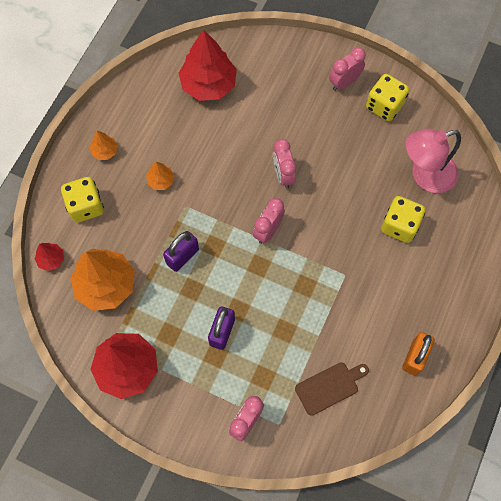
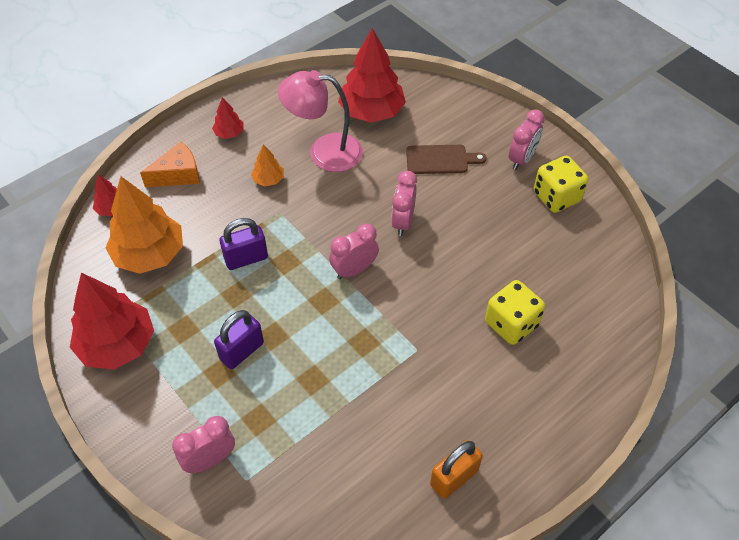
camera: 25 degrees right, 15 degrees down
(86, 206) = (178, 174): yellow dice -> orange cheese
(105, 151) = (229, 133): orange tree -> red tree
(329, 387) = (330, 465): brown cutting board -> brown cutting board (440, 159)
(344, 82) = (522, 159): pink clock -> pink clock turned 135 degrees clockwise
(425, 176) = (569, 283): pink lamp -> pink lamp (324, 152)

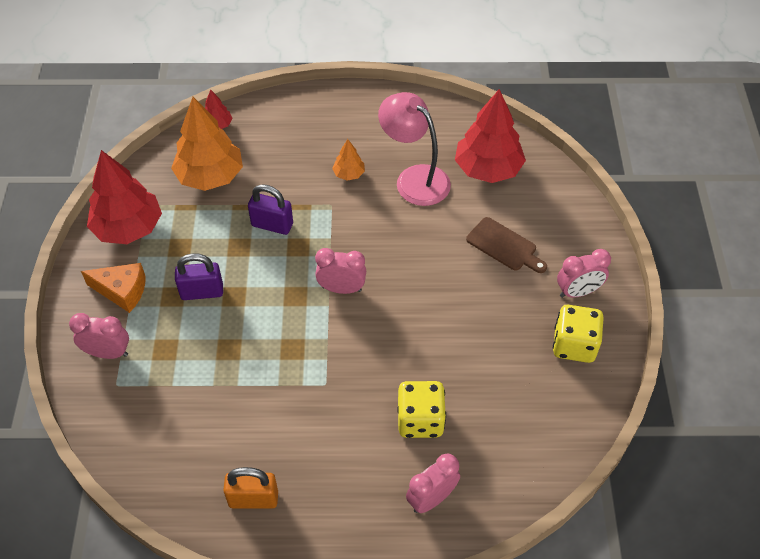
camera: 40 degrees right, 0 degrees up
(178, 174) = (287, 127): orange cheese -> orange cheese (122, 291)
(229, 133) = (356, 118): red tree -> none
(403, 222) = (418, 277): pink clock -> pink clock (431, 498)

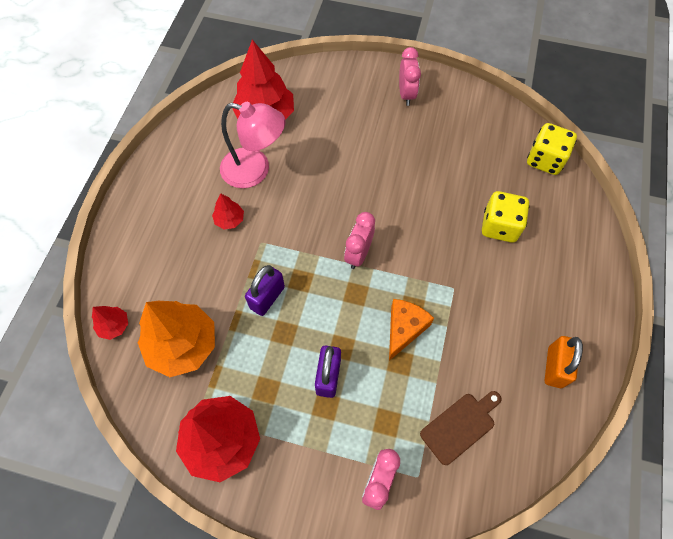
camera: 75 degrees left, 10 degrees up
(122, 291) = (305, 457): orange cheese -> orange cheese (404, 329)
(349, 174) = (229, 220): orange tree -> red tree
(414, 178) = (255, 170): pink lamp -> pink lamp turned 135 degrees counterclockwise
(431, 498) = (568, 236): pink clock -> none
(504, 246) = (349, 127): brown cutting board -> brown cutting board (460, 426)
(574, 345) = (452, 111): yellow dice -> yellow dice (545, 160)

